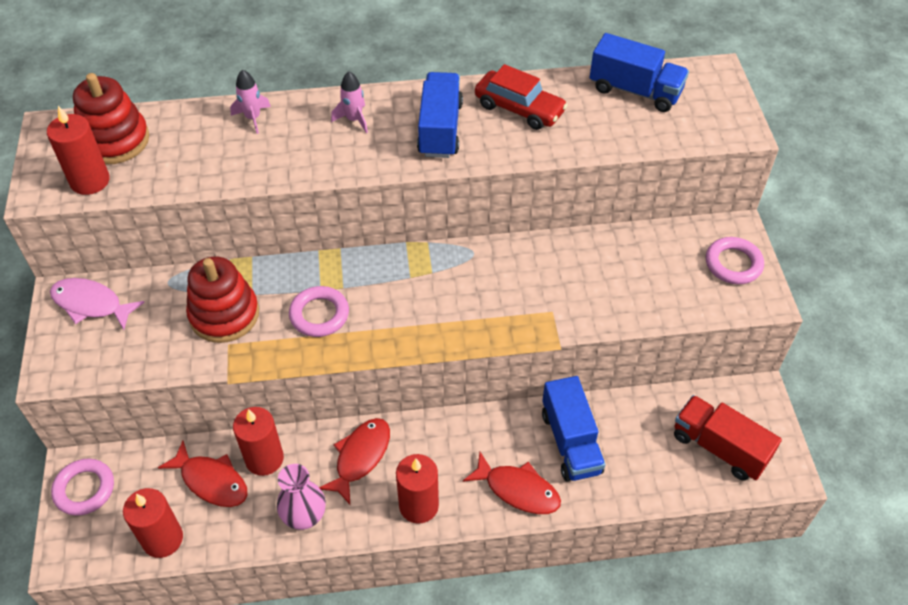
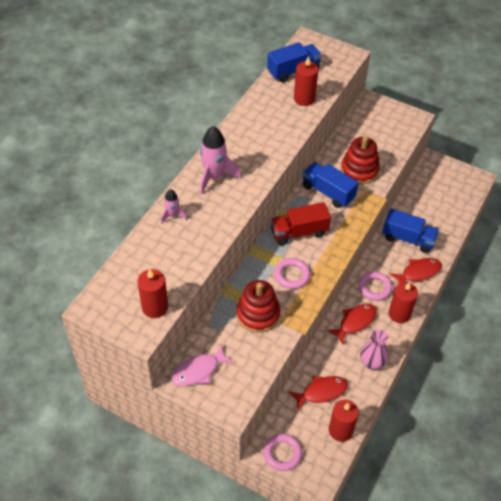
camera: 55 degrees left, 0 degrees up
(115, 140) = (132, 282): red stacking toy -> red stacking toy (359, 170)
(264, 459) = (325, 362): red candle -> red candle (304, 99)
(354, 119) = (214, 177): pink rocket -> pink rocket, size x1.83
(360, 457) = (355, 322): red fish -> red fish turned 75 degrees clockwise
(440, 129) = (253, 149): blue truck -> blue truck (328, 192)
(519, 108) = (266, 114): red car -> none
(719, 448) = (449, 191): red truck -> red truck (299, 232)
(733, 264) = (388, 115): pink ring -> pink ring (374, 287)

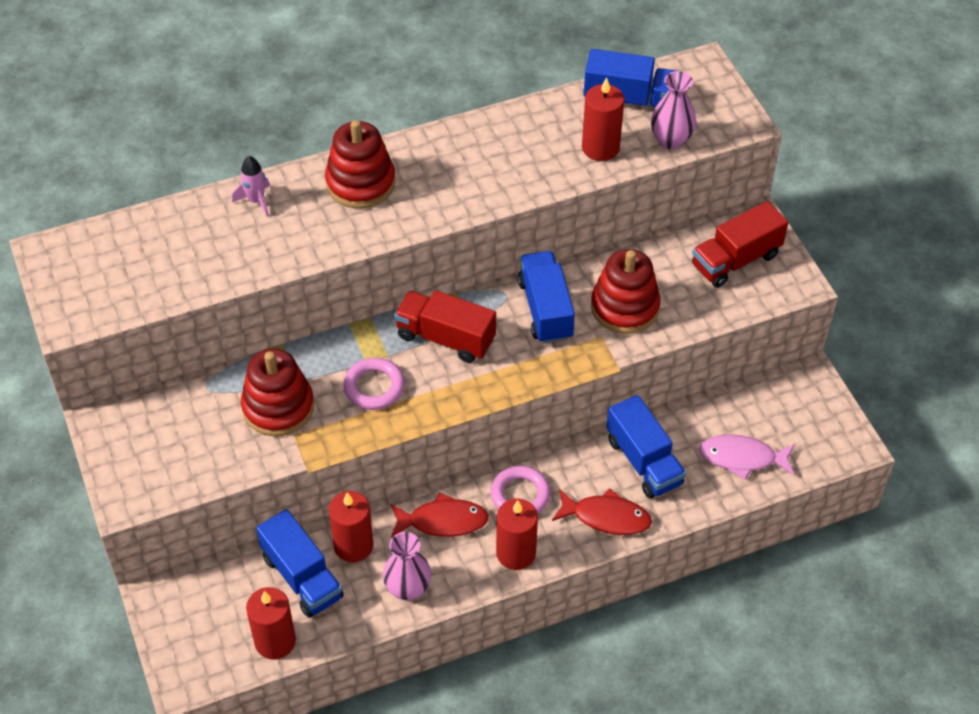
camera: 40 degrees right, 0 degrees up
(155, 307) = (116, 299): red candle -> red candle (353, 545)
(198, 371) = (136, 425): pink fish -> pink fish (742, 458)
(214, 177) = (360, 183): pink rocket -> red stacking toy
(282, 453) = (175, 614): pink ring -> none
(321, 392) = (302, 577): red fish -> blue truck
(329, 78) = (671, 140): none -> pink vase
(381, 123) = (736, 260): none -> red truck

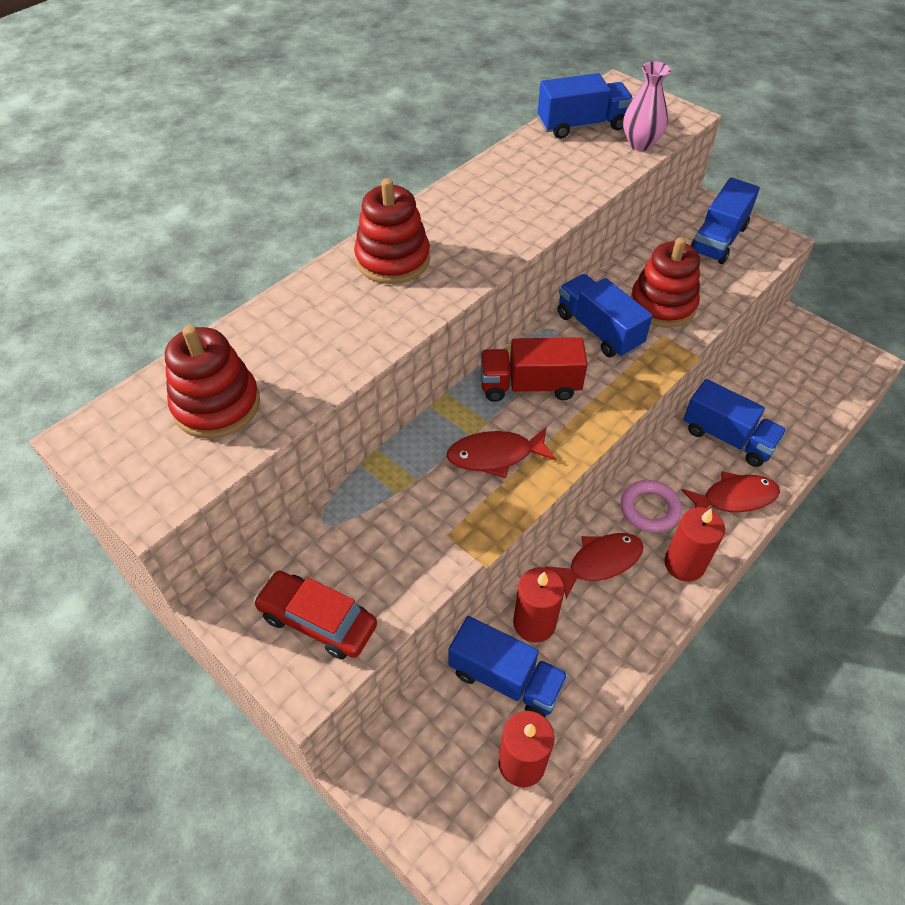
camera: 25 degrees left, 0 degrees up
(159, 459) = (318, 620): none -> red car
(256, 201) = (297, 308): pink rocket -> none
(278, 407) = (413, 513): red stacking toy -> red stacking toy (216, 405)
(374, 387) = (495, 455): pink ring -> red fish
(408, 588) = (613, 643): pink vase -> none
(600, 148) = (588, 166): red candle -> none
(736, 260) = (718, 240): red truck -> blue truck
(742, 458) = (799, 404): pink fish -> none

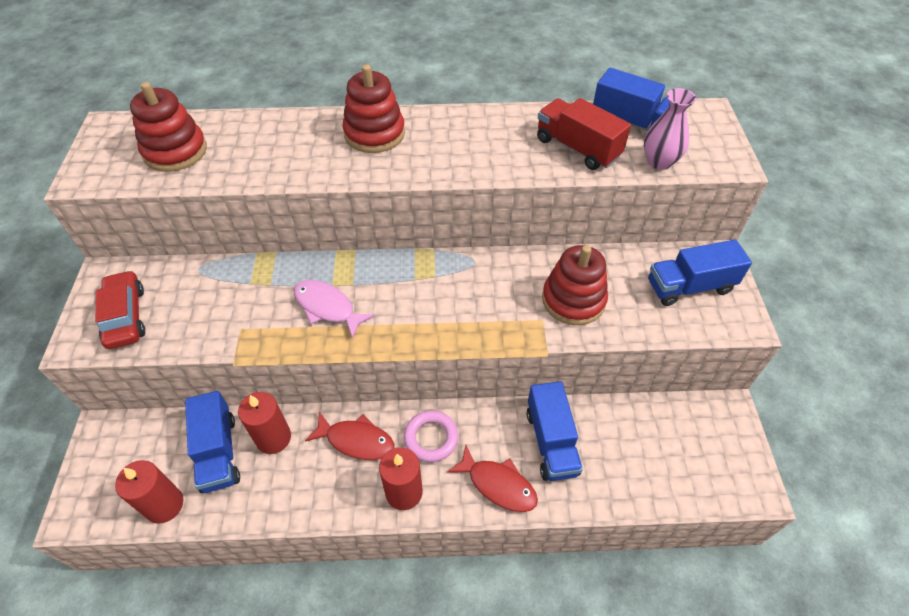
camera: 45 degrees right, 0 degrees up
(495, 455) = (327, 307): red fish -> pink fish
(530, 386) = (407, 283): red truck -> red truck (577, 148)
(598, 330) = (502, 283): blue truck -> none

